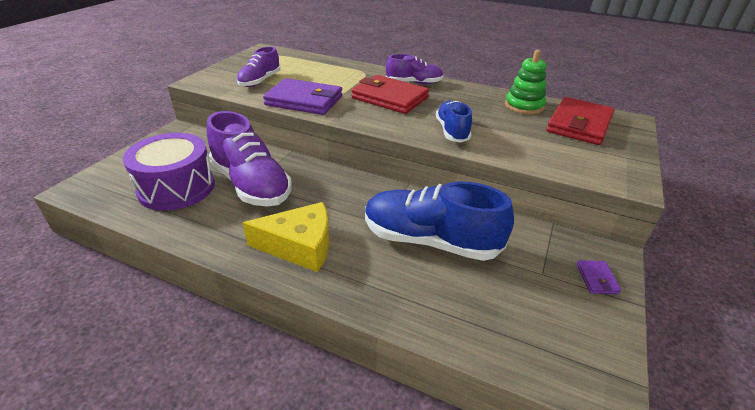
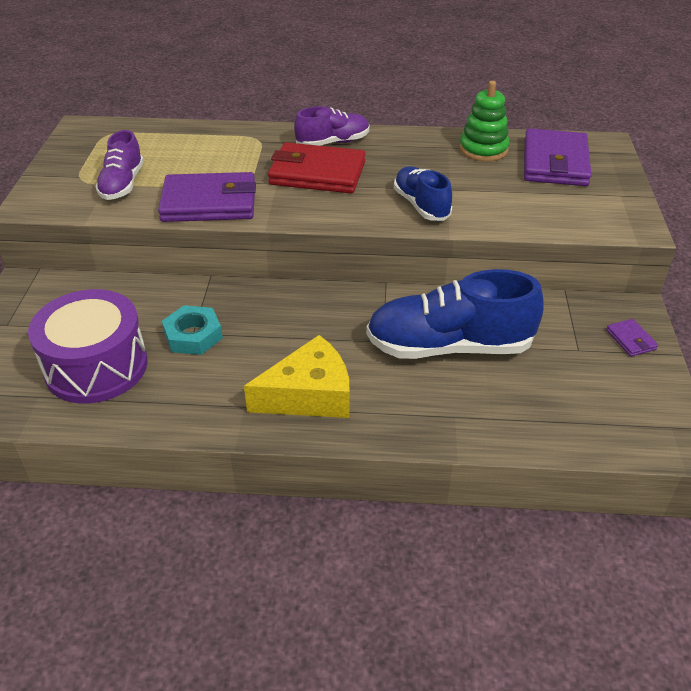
camera: 20 degrees left, 5 degrees up
(251, 184) = (193, 335): purple shoe -> turquoise nut
(579, 124) = (555, 162): red wallet -> purple wallet

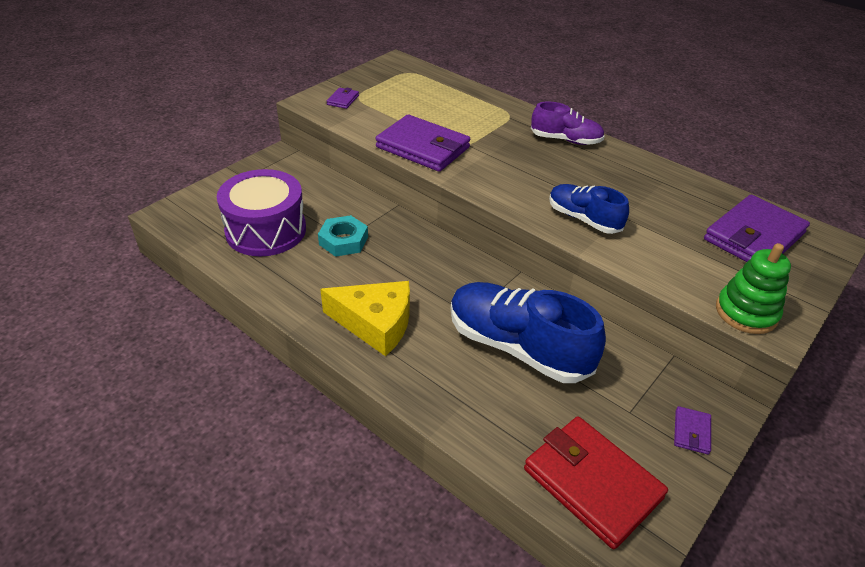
camera: 35 degrees right, 0 degrees up
(67, 189) = (343, 100): none -> purple wallet
(122, 184) = (380, 111): purple shoe -> none
(317, 173) = (526, 159): red wallet -> red wallet (592, 483)
(421, 205) = (583, 219): blue shoe -> blue shoe turned 60 degrees counterclockwise
(483, 149) = (694, 197): green stacking toy -> green stacking toy (746, 312)

